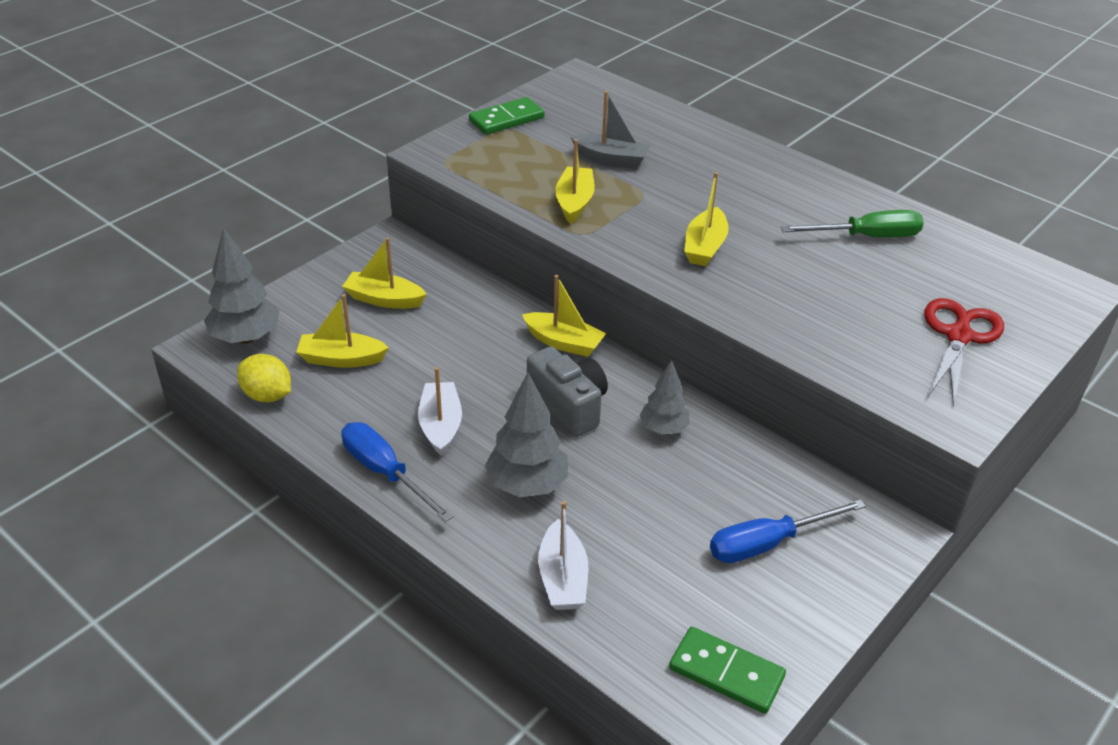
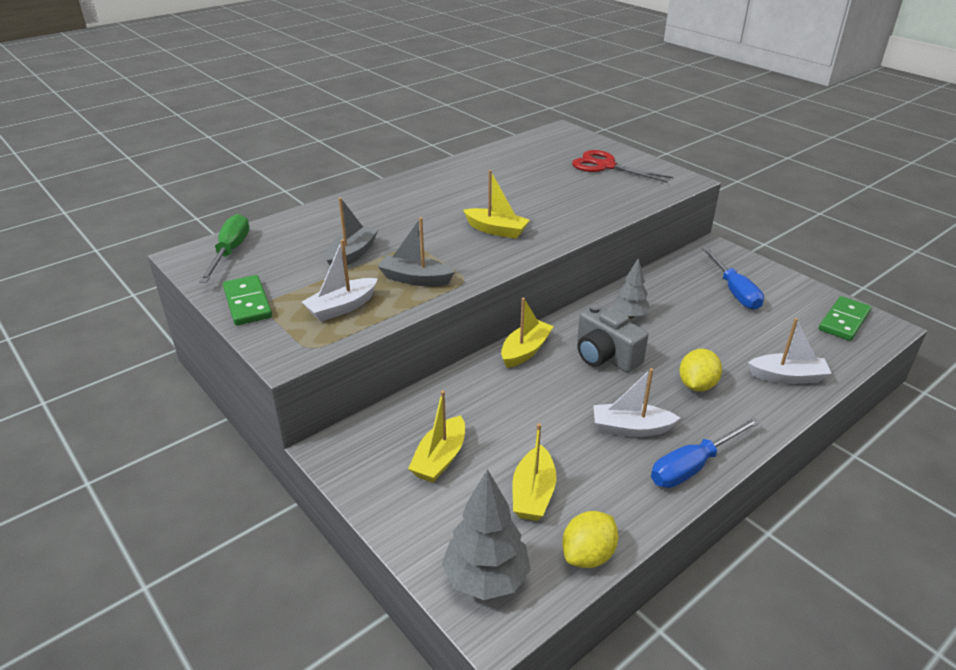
camera: 80 degrees left, 5 degrees down
(510, 168) = (342, 307): none -> white boat
(527, 485) = (697, 385): grey tree -> yellow lemon
(568, 406) = (605, 356): grey camera -> grey camera turned 105 degrees counterclockwise
(574, 202) = (415, 279): yellow boat -> grey boat
(867, 237) = (496, 174): green screwdriver -> green screwdriver (230, 252)

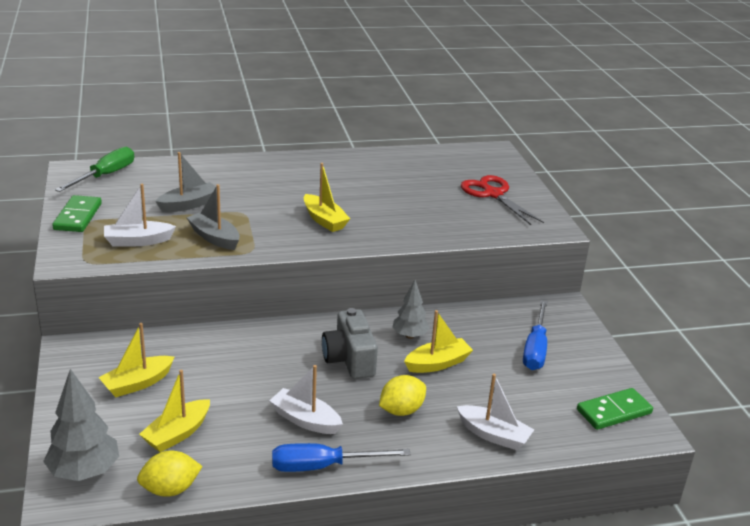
camera: 25 degrees right, 5 degrees down
(525, 351) = (288, 332): yellow boat -> yellow boat (437, 363)

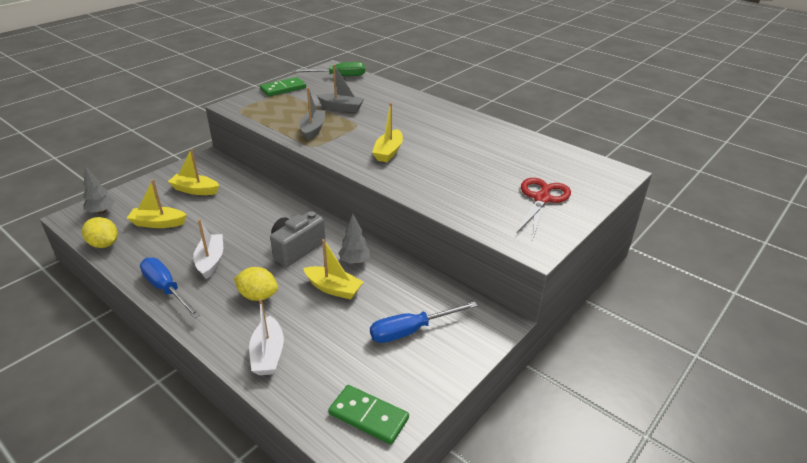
camera: 55 degrees right, 5 degrees up
(84, 472) = (101, 212): grey tree -> grey tree, size x0.64
(138, 241) = (278, 112): white boat -> none

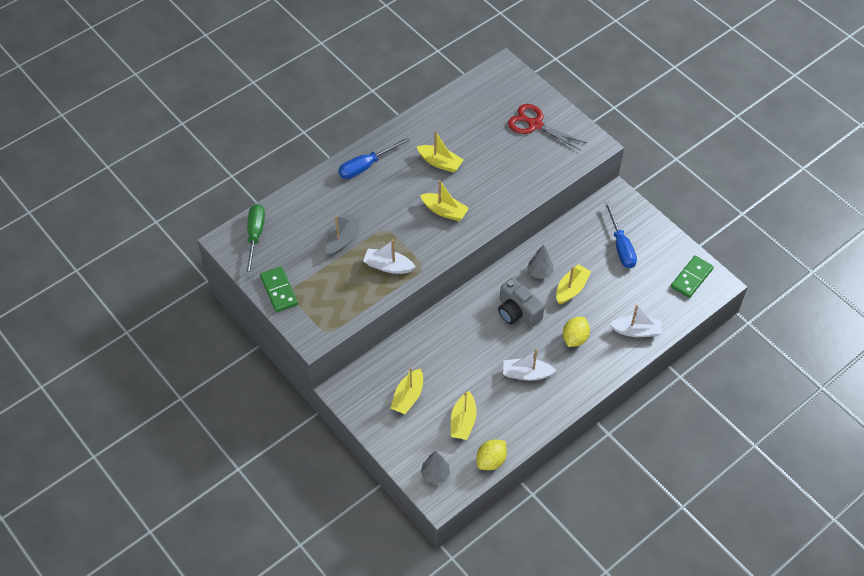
camera: 80 degrees left, 20 degrees up
(166, 289) = (559, 402): blue screwdriver -> blue screwdriver (366, 166)
(313, 130) = (388, 266): grey boat -> white boat
(453, 145) = (440, 163): none -> yellow boat

